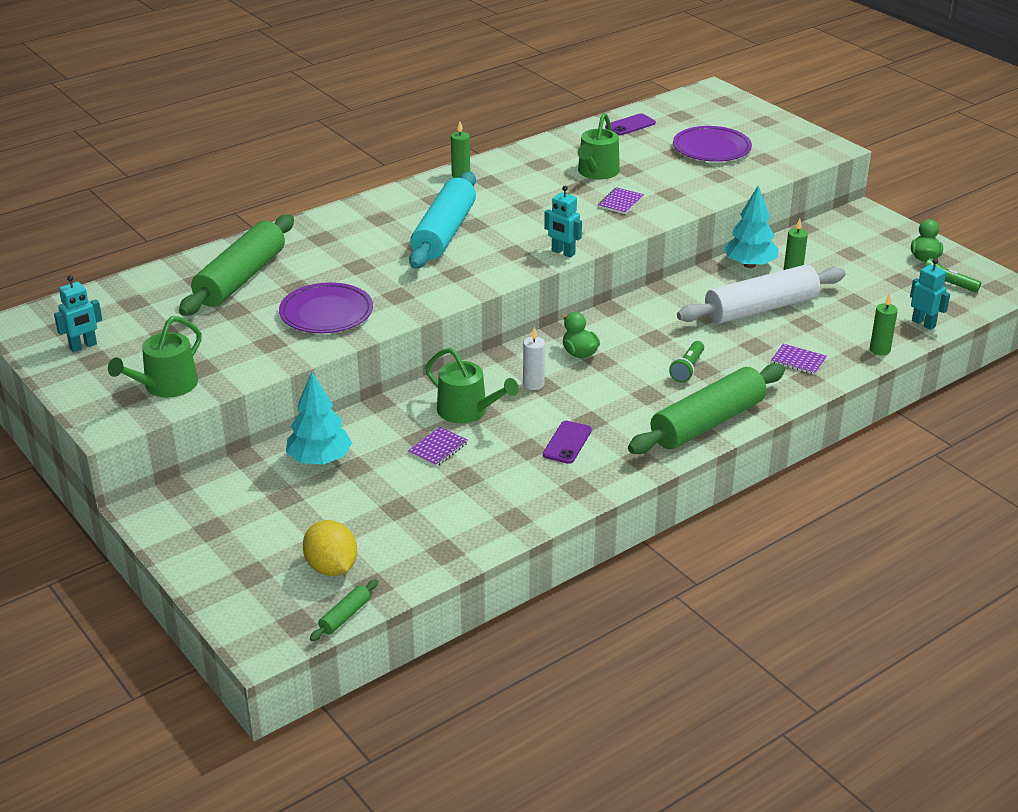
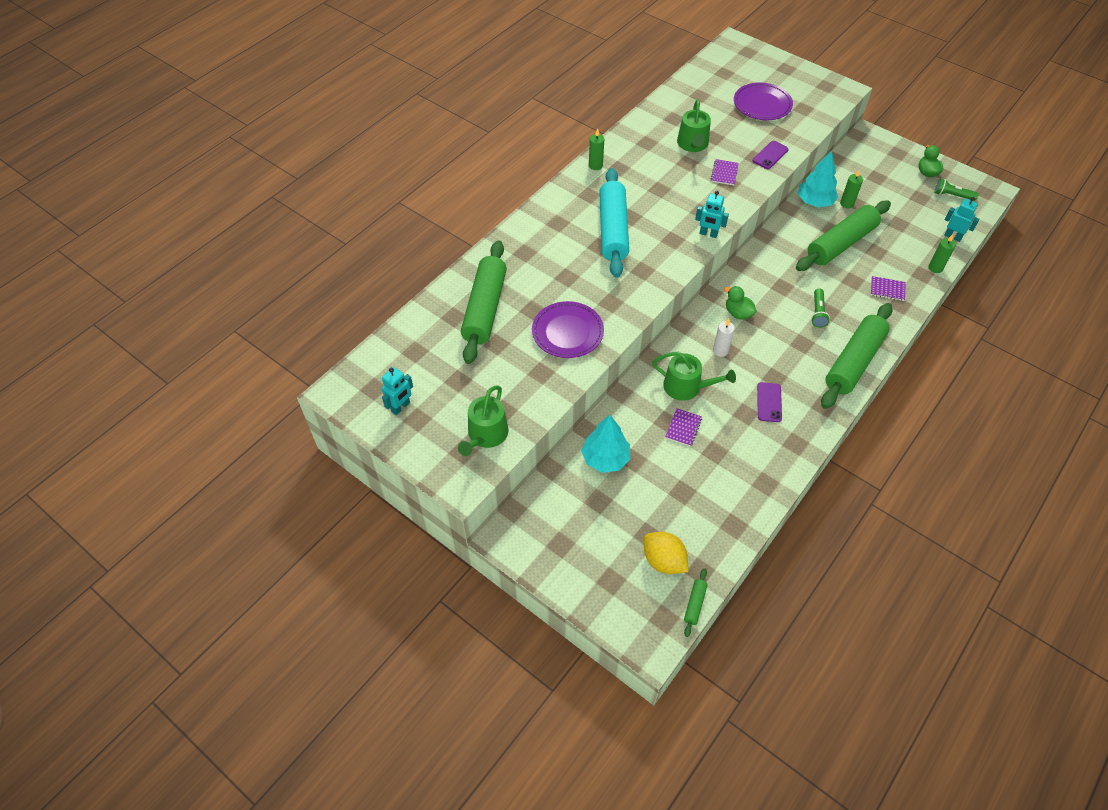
camera: 15 degrees left, 20 degrees up
(630, 125) = (693, 90): purple phone -> purple phone (770, 155)
(760, 308) = (840, 243): white rolling pin -> green rolling pin

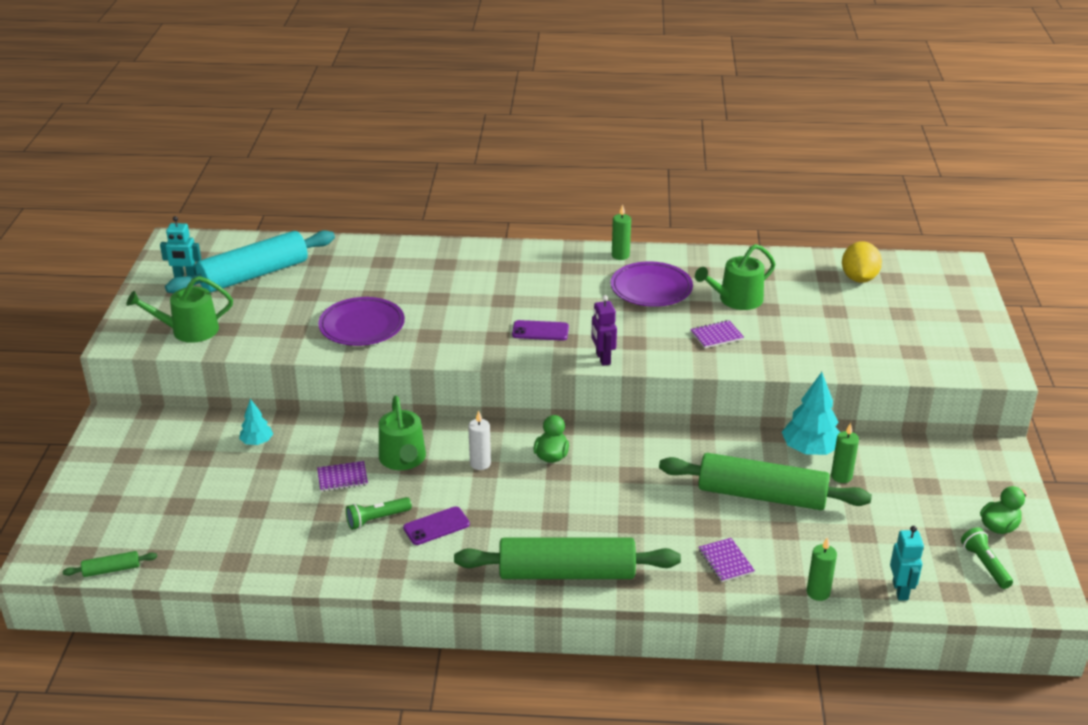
camera: 55 degrees right, 20 degrees down
(485, 308) = (347, 271): green rolling pin -> none
(605, 458) = (257, 442): turquoise tree -> turquoise tree, size x0.57
(613, 230) = (536, 299): turquoise rolling pin -> turquoise rolling pin (254, 275)
(663, 561) = (153, 528): yellow lemon -> yellow lemon (859, 278)
(708, 234) = (602, 358): turquoise robot -> purple robot
(762, 104) = (875, 321): purple plate -> purple plate (651, 288)
(770, 155) = (791, 356): purple phone -> purple phone (540, 331)
(818, 313) = (619, 516): green flashlight -> green flashlight (377, 519)

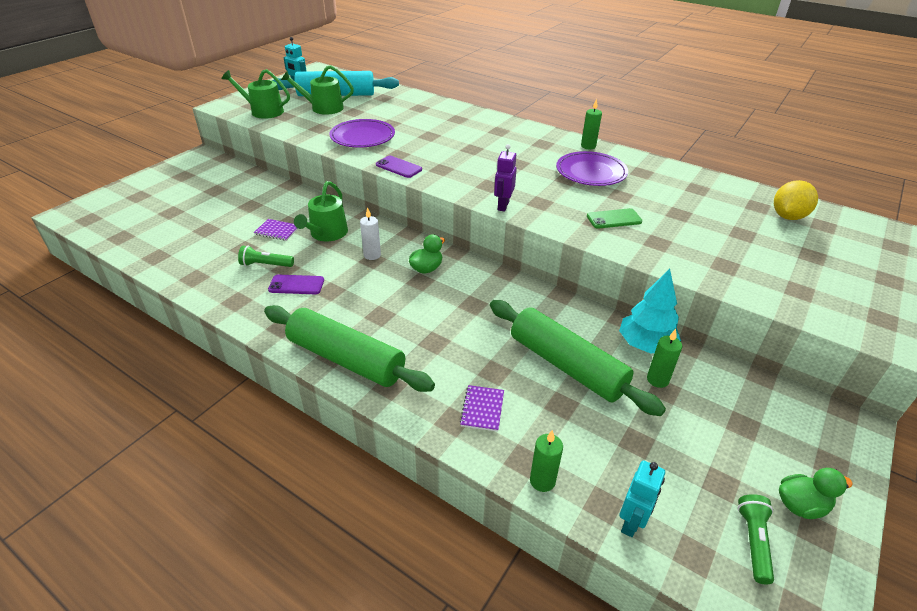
camera: 30 degrees right, 5 degrees up
(111, 570) = (90, 233): green rolling pin -> none
(257, 442) = (256, 193): turquoise tree -> none
(540, 331) = (476, 174): purple phone -> purple phone (399, 167)
(716, 335) = (614, 219): purple notebook -> green phone
(736, 300) = (656, 199): green watering can -> green watering can (323, 108)

